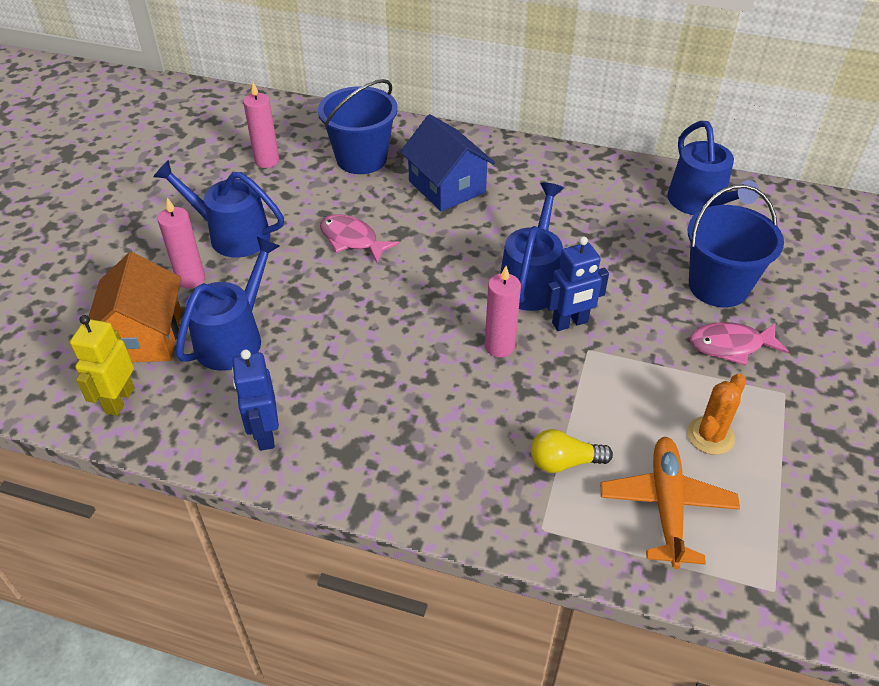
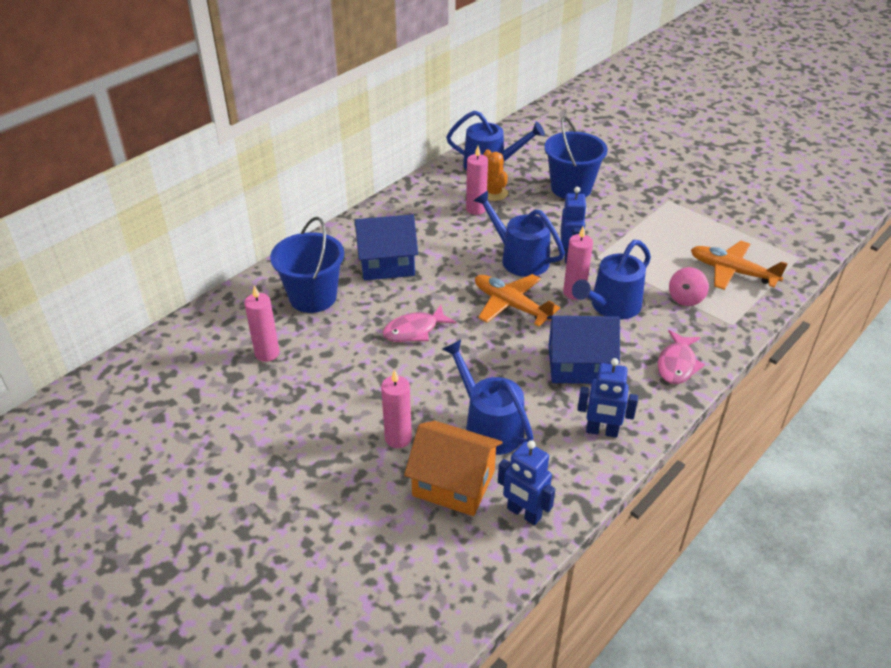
camera: 65 degrees left, 5 degrees down
(119, 400) = (523, 513): yellow robot -> blue robot
(232, 235) = (357, 399): blue watering can -> blue watering can (611, 306)
(368, 384) = (578, 365): none -> blue house
(439, 299) = (511, 305): none -> orange plane
(564, 462) = (685, 298): yellow light bulb -> pink spinning top
(598, 219) = (476, 209): none -> pink candle
(710, 436) = (688, 237): orange cactus -> orange cactus (494, 193)
(731, 345) = (623, 203): pink fish -> pink fish (677, 364)

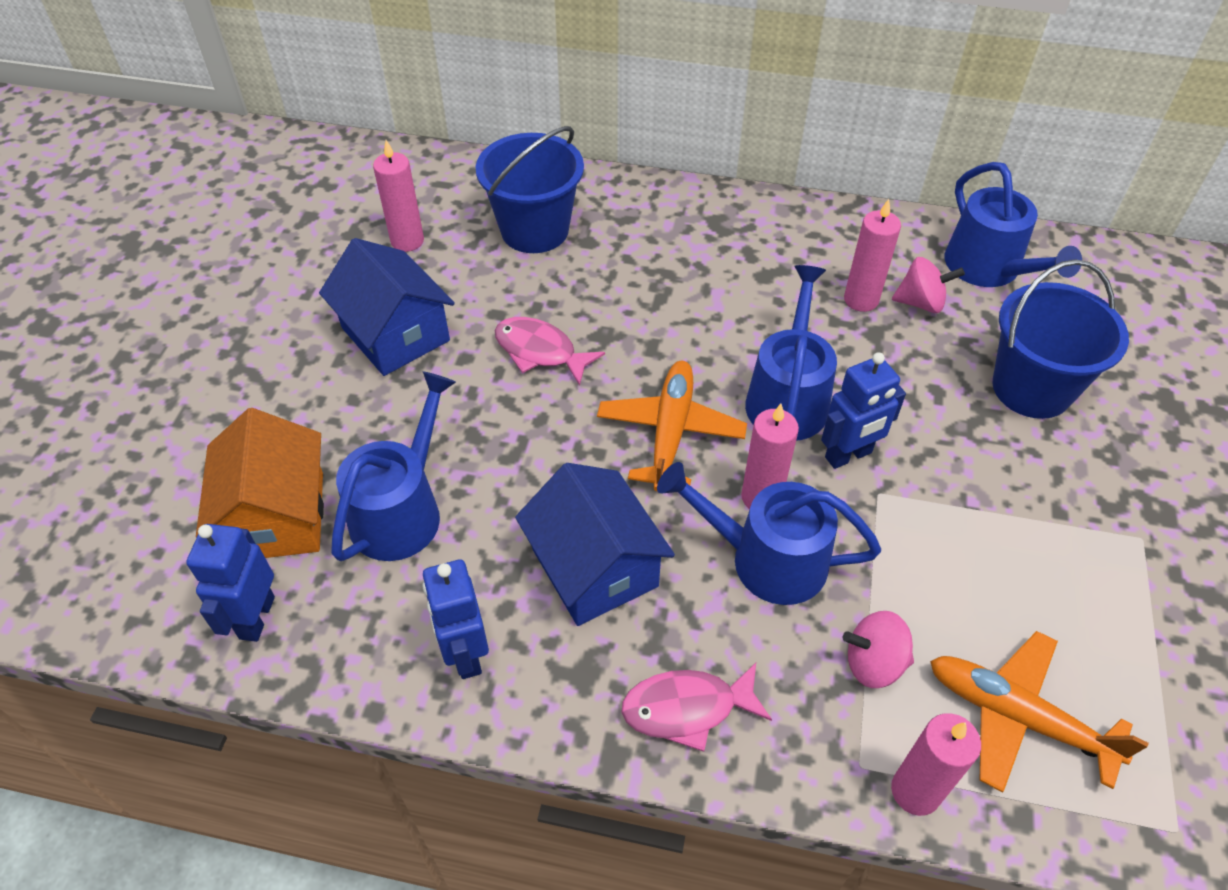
camera: 60 degrees right, 10 degrees up
(387, 264) = (654, 265): blue house -> blue house (395, 334)
(398, 438) = (329, 425): pink candle -> pink candle (915, 791)
(494, 193) = (920, 303): orange cactus -> pink spinning top
(732, 272) = (1017, 717): orange plane -> orange plane turned 60 degrees counterclockwise

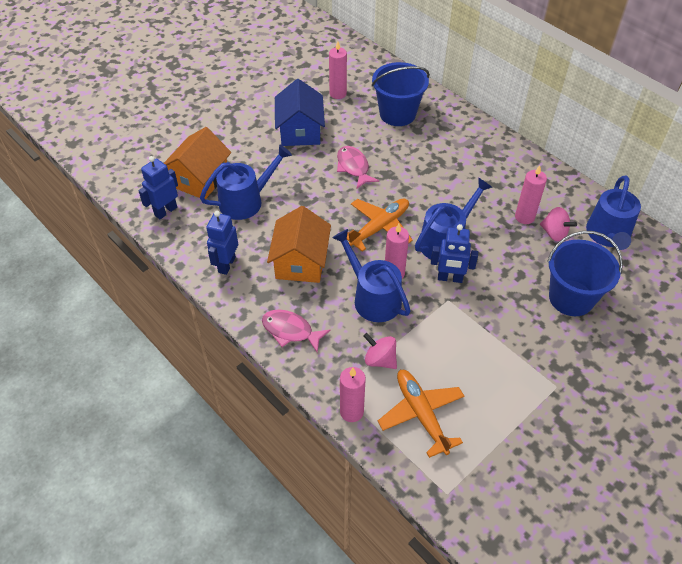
camera: 35 degrees right, 0 degrees up
(594, 567) = (301, 262): blue house -> orange house

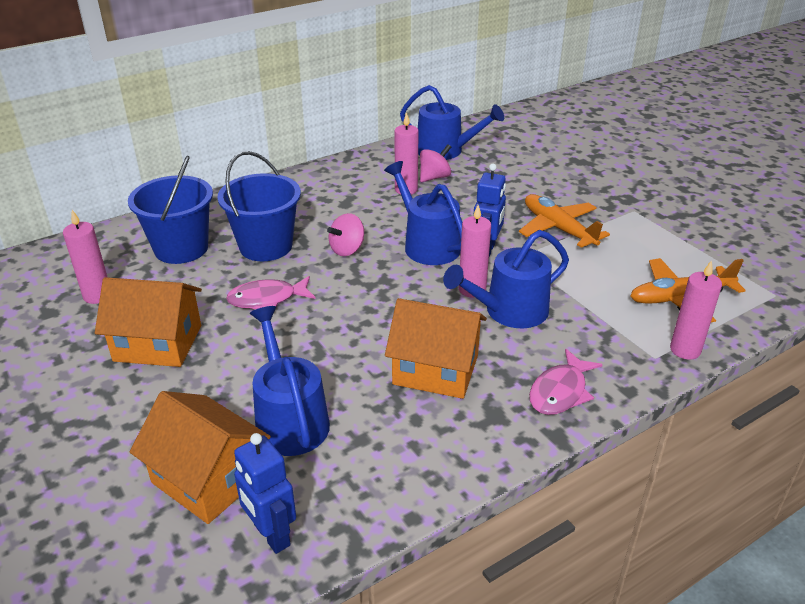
camera: 80 degrees left, 15 degrees down
(226, 264) = (424, 453): blue robot -> none
(300, 131) = (158, 343): blue house -> orange house
(379, 227) = (391, 291): orange plane -> orange plane (558, 228)
(380, 360) = (606, 318): pink spinning top -> pink spinning top (347, 249)
(571, 298) = (524, 184): blue bucket -> blue bucket (266, 246)

